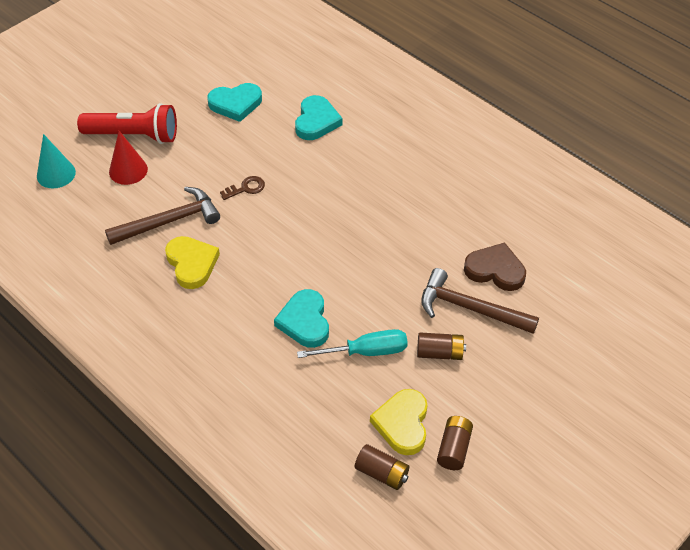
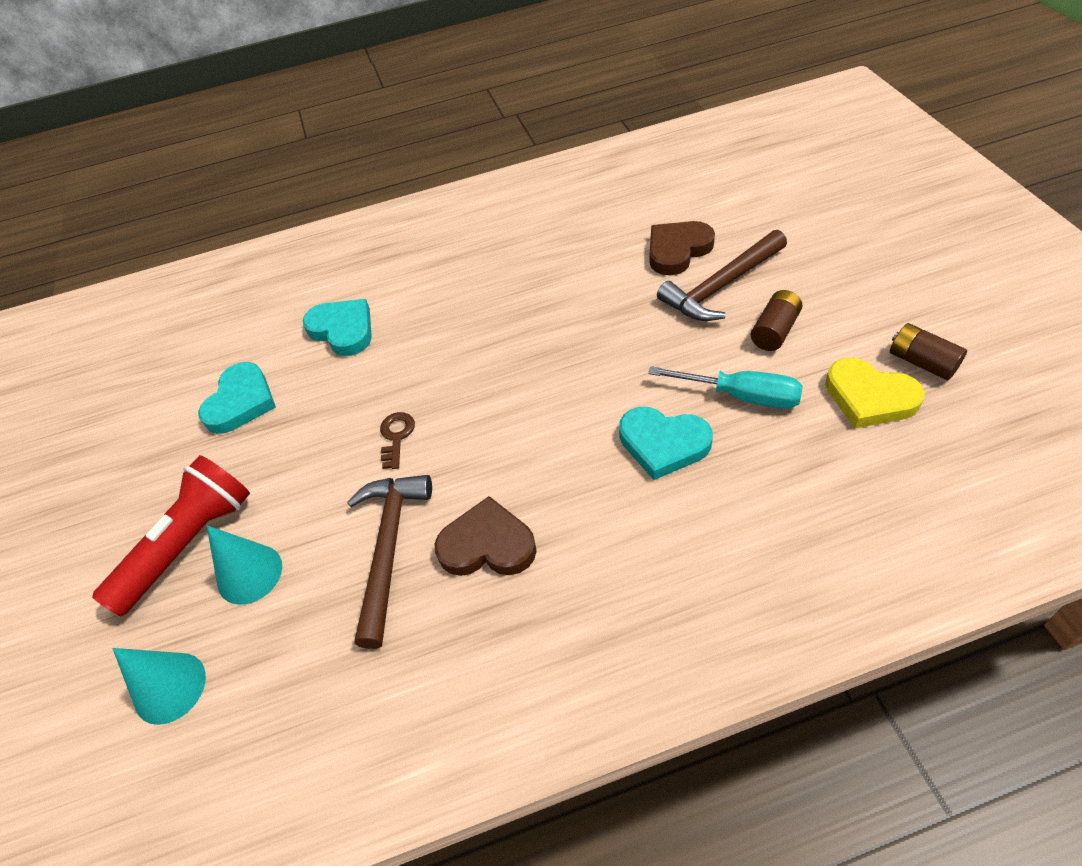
camera: 55 degrees left, 0 degrees up
(128, 170) = (249, 574): red cone -> turquoise cone
(192, 264) = (487, 545): yellow heart -> brown heart
(367, 351) = (742, 396): turquoise screwdriver -> turquoise screwdriver turned 90 degrees clockwise
(382, 473) = (941, 441): brown battery -> none

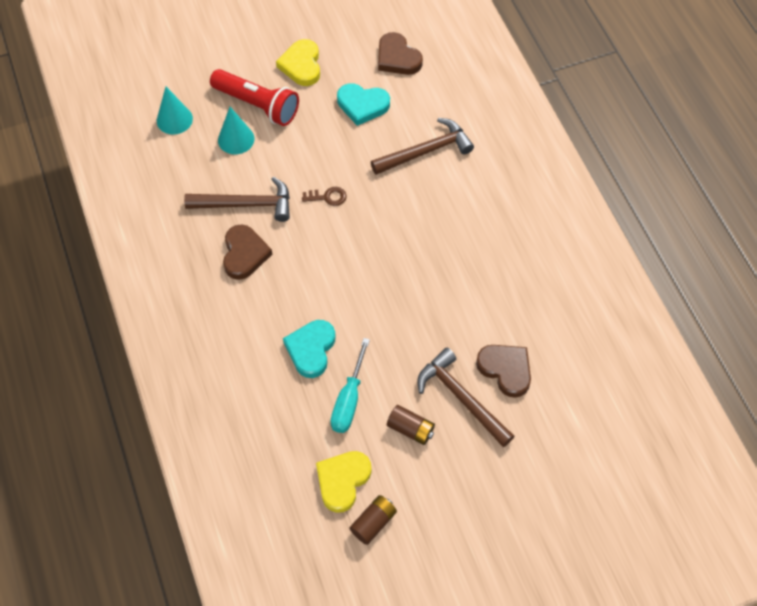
camera: 80 degrees right, 10 degrees up
(132, 484) = (301, 65): none -> yellow heart
(171, 365) = (397, 58): none -> brown heart
(343, 330) = (426, 151): turquoise heart -> brown hammer

